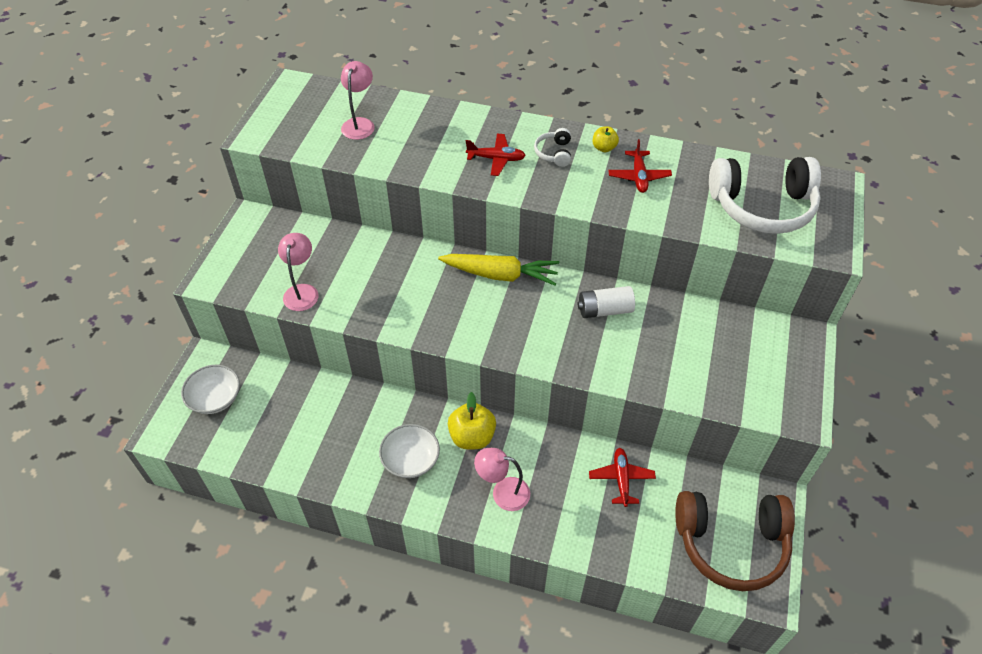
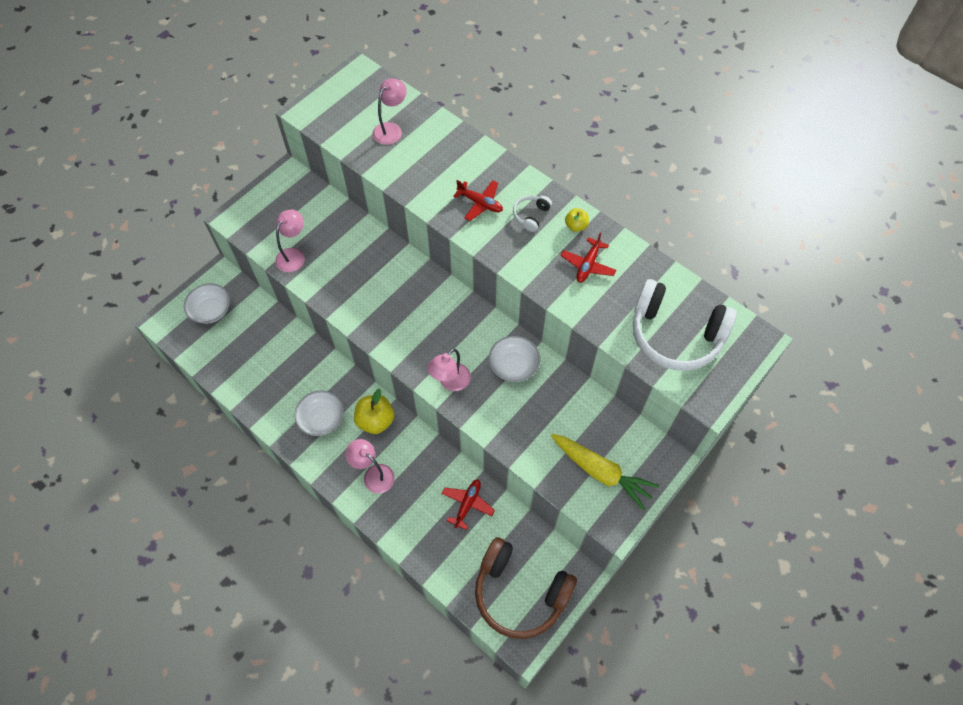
camera: 25 degrees right, 10 degrees up
(500, 275) = (450, 301): yellow carrot -> yellow carrot (601, 472)
(550, 350) = (450, 382): none -> pink lamp
(604, 310) = (513, 366): white battery -> white bowl

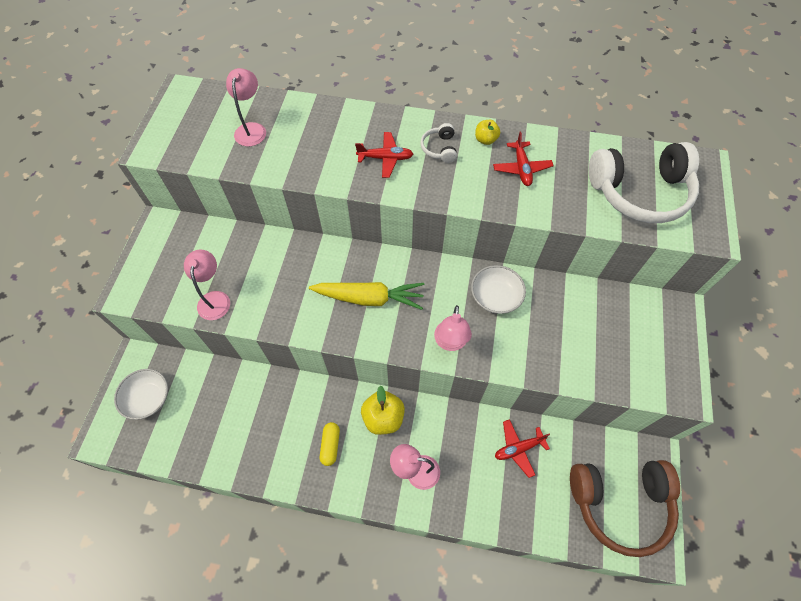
camera: 30 degrees left, 0 degrees up
(322, 419) = (330, 445): white bowl -> yellow capsule
(467, 504) = (518, 448): red plane -> red plane turned 105 degrees counterclockwise
(601, 472) = (638, 352): yellow carrot -> yellow carrot (369, 298)

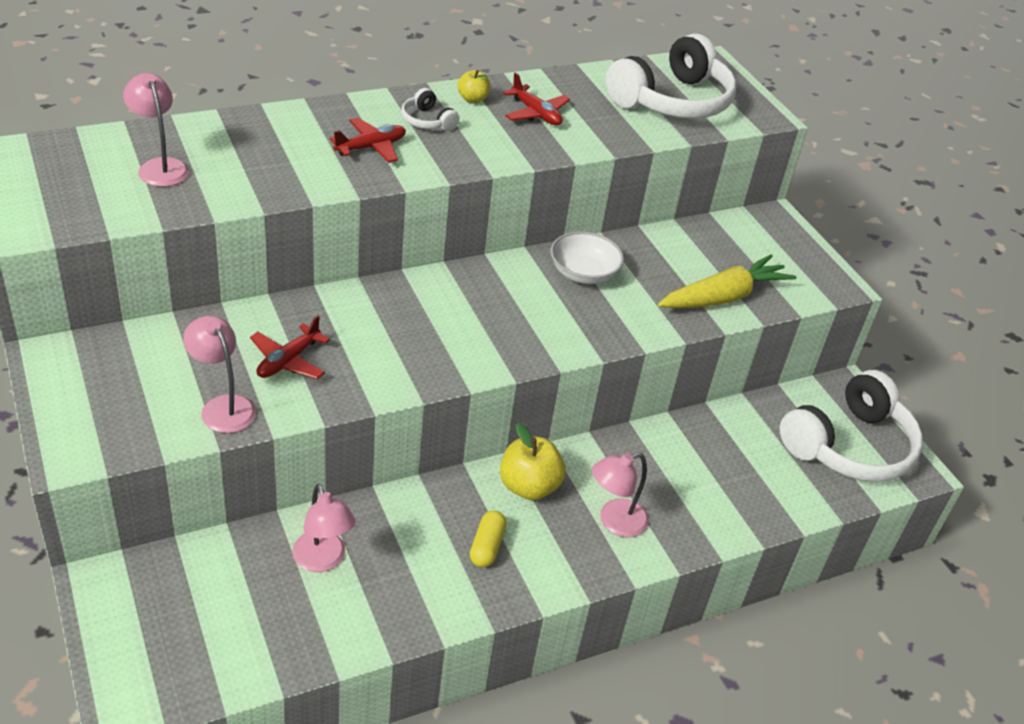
camera: 40 degrees left, 20 degrees down
(148, 398) = (167, 620): white bowl -> none
(330, 445) = (487, 546): yellow capsule -> yellow capsule turned 45 degrees clockwise
(369, 298) = (437, 328): yellow carrot -> yellow carrot (724, 297)
(450, 343) = (572, 334): pink lamp -> pink lamp (323, 560)
(518, 448) = (709, 445): red plane -> red plane (288, 361)
(620, 504) = (849, 446): brown headphones -> white headphones

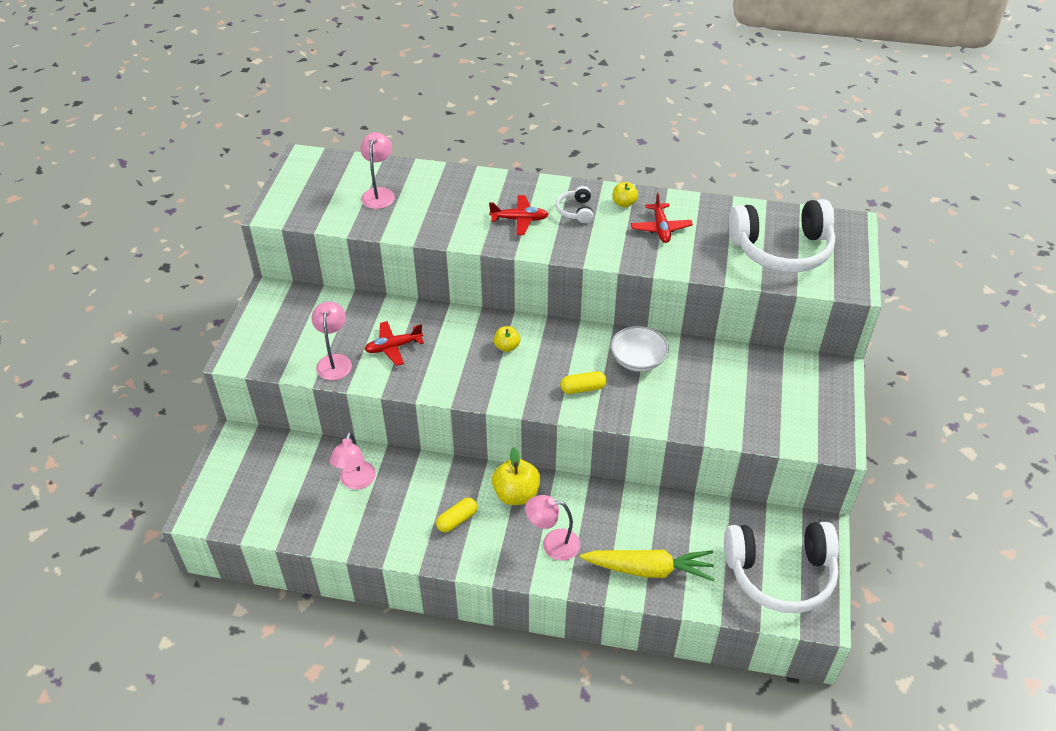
camera: 40 degrees right, 5 degrees up
(429, 310) = (507, 347): none -> yellow apple
(554, 324) = (583, 388): none -> yellow capsule
(724, 297) = (730, 417): yellow carrot -> yellow carrot (649, 569)

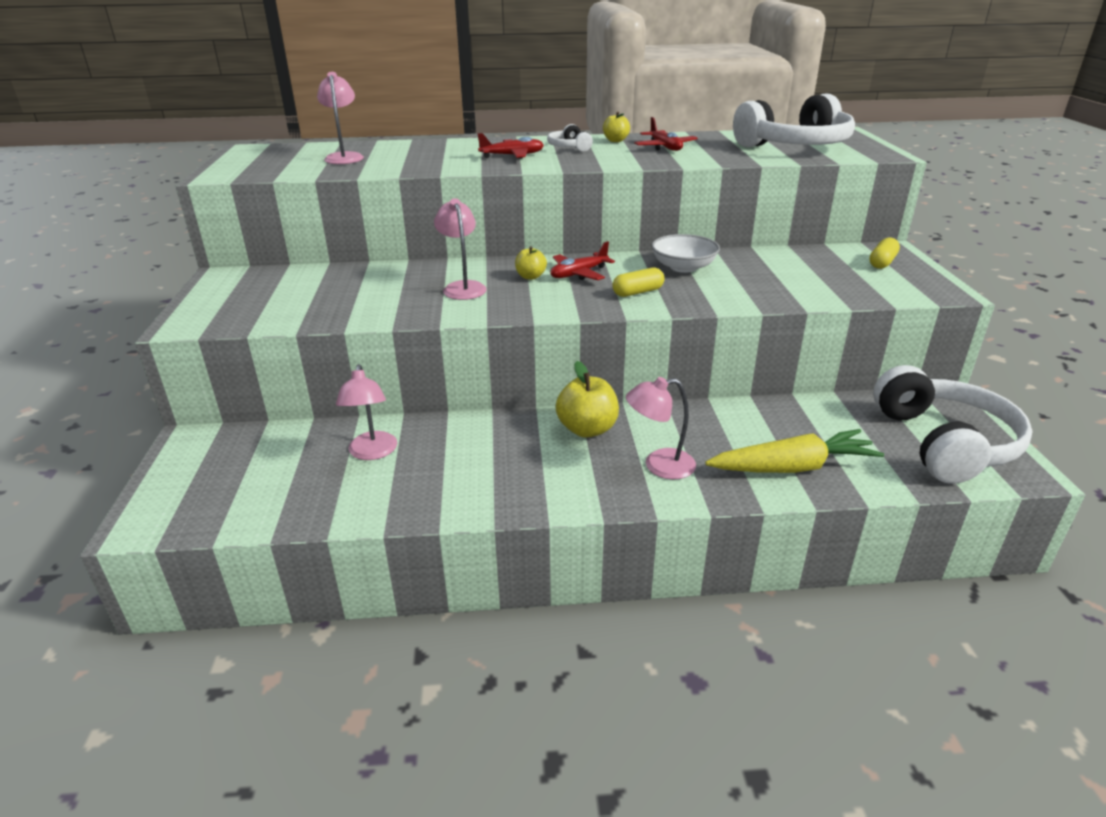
camera: 15 degrees left, 15 degrees down
(334, 361) = (320, 311): pink lamp -> pink lamp (462, 287)
(393, 347) = (393, 293): red plane -> red plane (579, 274)
(457, 520) = (524, 465): yellow capsule -> yellow capsule (882, 262)
(780, 574) = (944, 443): white headphones -> white headphones turned 75 degrees counterclockwise

